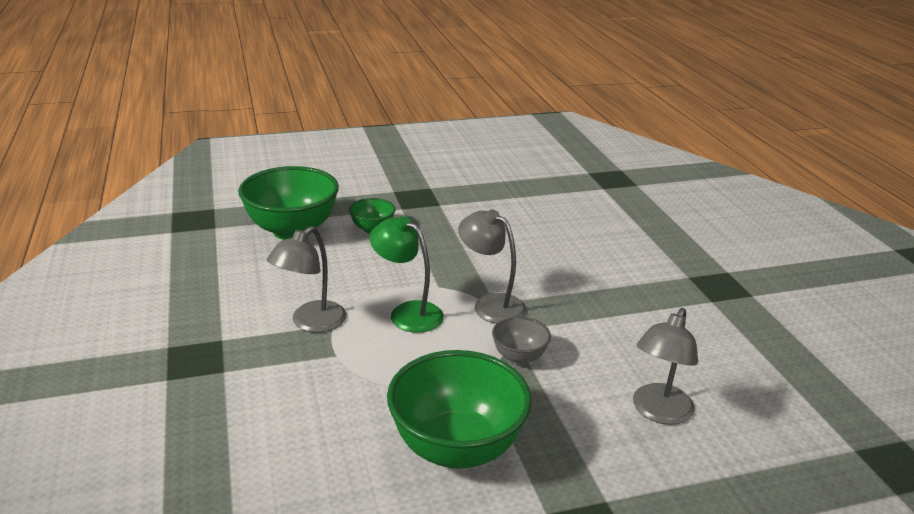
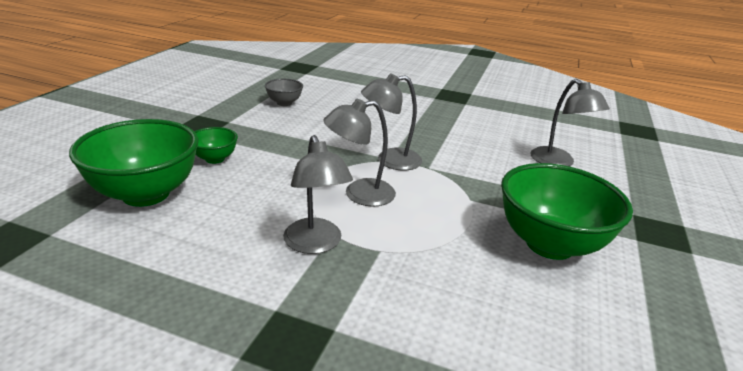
camera: 55 degrees left, 0 degrees up
(407, 313) = (359, 194): green lamp -> grey lamp
(519, 357) = (463, 177): grey bowl -> grey bowl (284, 103)

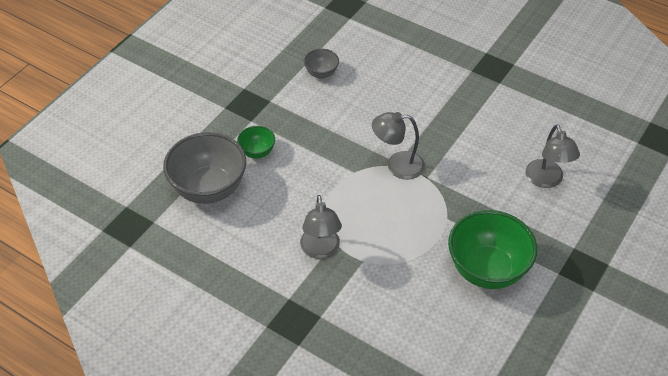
camera: 15 degrees right, 20 degrees up
(146, 194) = (209, 189): green bowl -> grey bowl
(359, 194) = (362, 204): grey lamp -> none

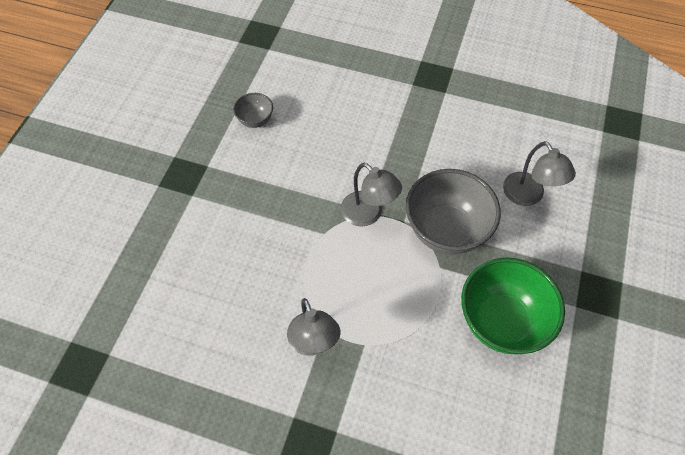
camera: 15 degrees left, 10 degrees up
(209, 189) = (164, 294): grey bowl -> grey bowl (446, 230)
(257, 152) = (209, 233): green bowl -> none
(397, 165) = (368, 214): grey lamp -> grey lamp turned 120 degrees counterclockwise

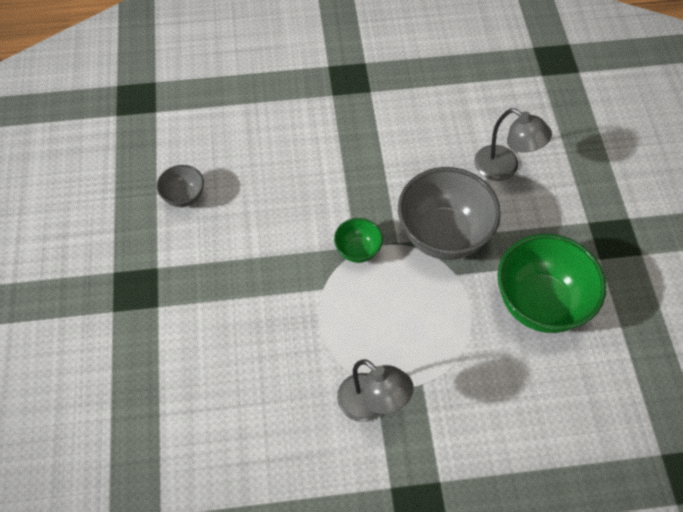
camera: 25 degrees left, 0 degrees up
(368, 214) = (358, 250): grey lamp -> green bowl

